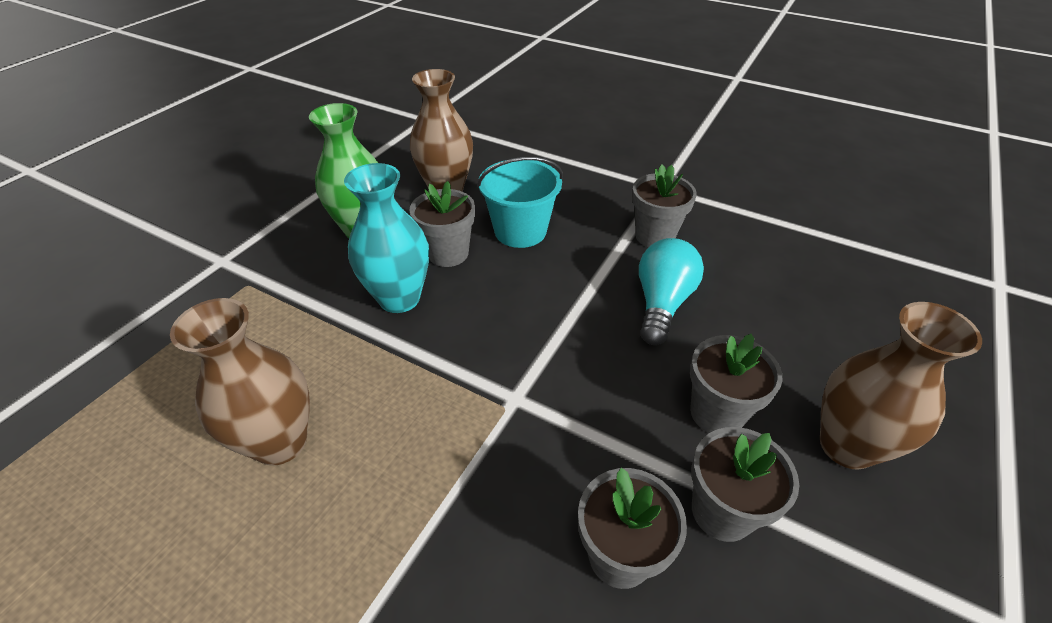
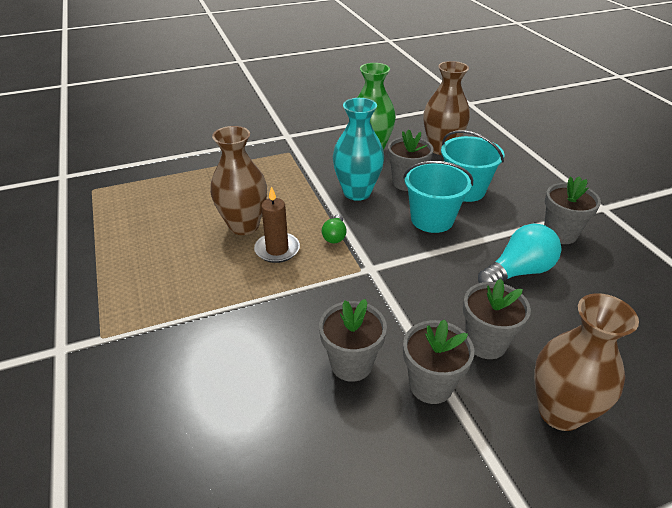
camera: 40 degrees right, 5 degrees down
(367, 450) = (277, 249): none -> brown candle
(428, 378) = (335, 236): none -> green light bulb
(521, 288) = (432, 219): none -> turquoise bucket

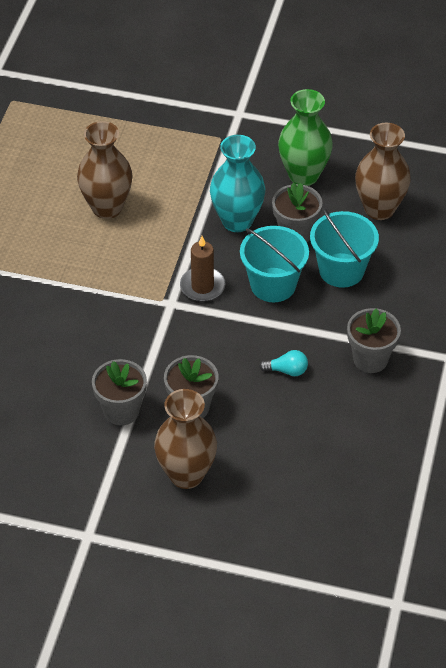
camera: 35 degrees right, 10 degrees up
(277, 249) = (113, 246): brown candle -> brown candle (202, 286)
(335, 236) = (172, 257): green light bulb -> none
(351, 364) = (83, 367): grey flower pot -> none
(518, 271) = (287, 370): turquoise light bulb -> turquoise light bulb, size x0.54

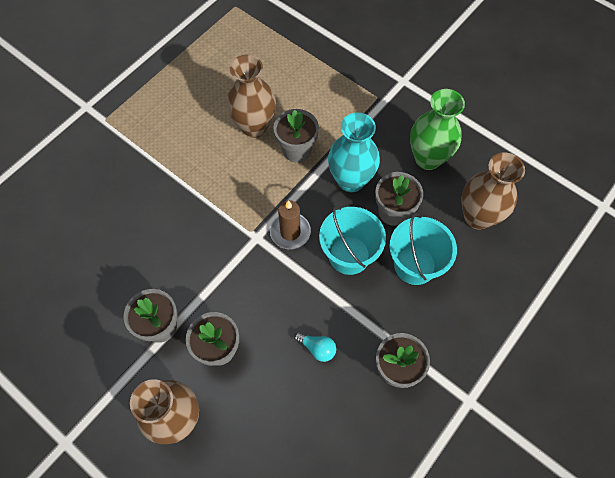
camera: 25 degrees right, 15 degrees up
(165, 213) = (296, 150): none -> grey flower pot

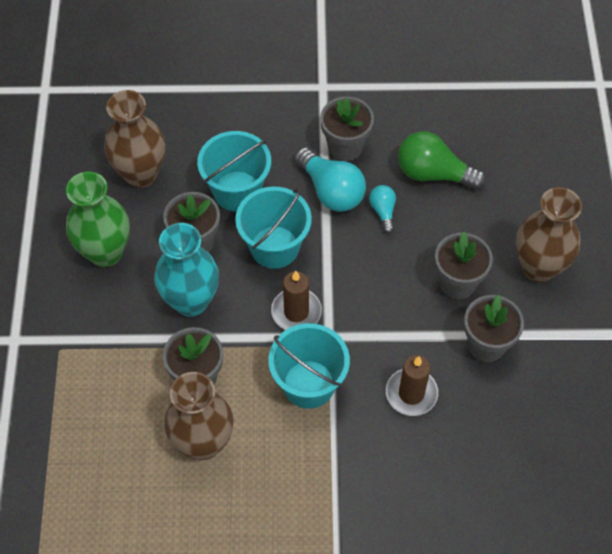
camera: 130 degrees left, 5 degrees down
(175, 253) = (411, 393): none -> brown candle
(236, 202) = (309, 384): none -> turquoise bucket
(318, 415) = (433, 173): none -> green light bulb
(364, 327) = (331, 191): none -> turquoise light bulb

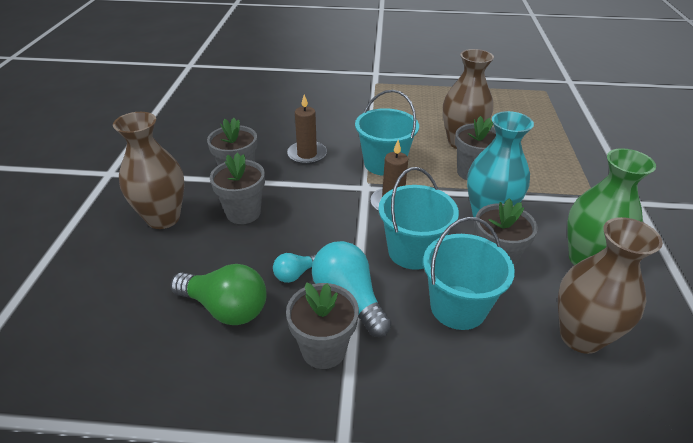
camera: 175 degrees left, 20 degrees down
(383, 211) = (295, 274): turquoise light bulb -> turquoise light bulb turned 60 degrees clockwise

